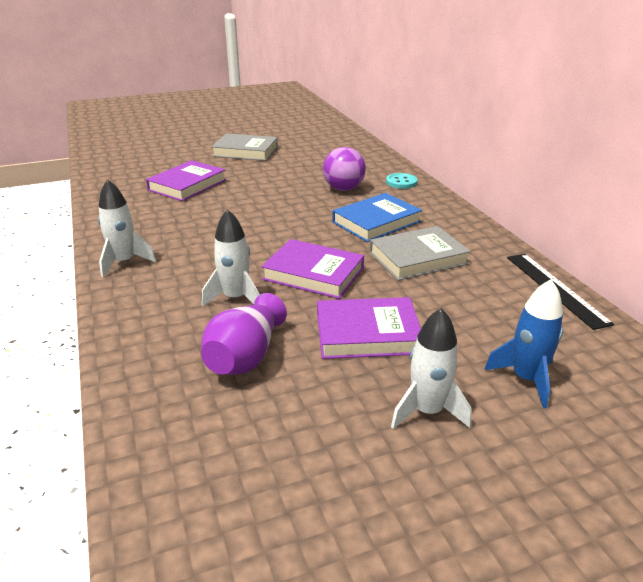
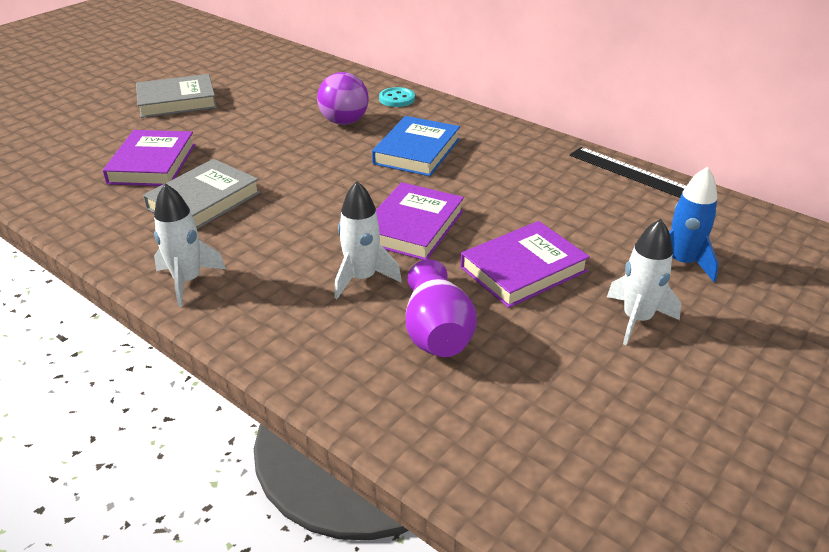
camera: 30 degrees left, 5 degrees up
(313, 274) = (413, 226): purple book -> purple book turned 60 degrees counterclockwise
(418, 258) = (494, 179): grey book -> grey book (204, 201)

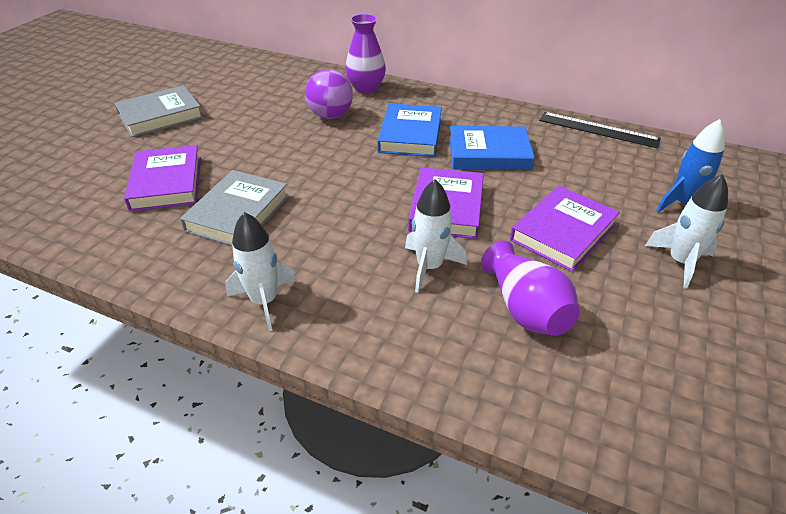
camera: 15 degrees left, 5 degrees up
(397, 99) = (366, 88): turquoise button -> purple vase
(491, 181) = (489, 153): none -> blue book

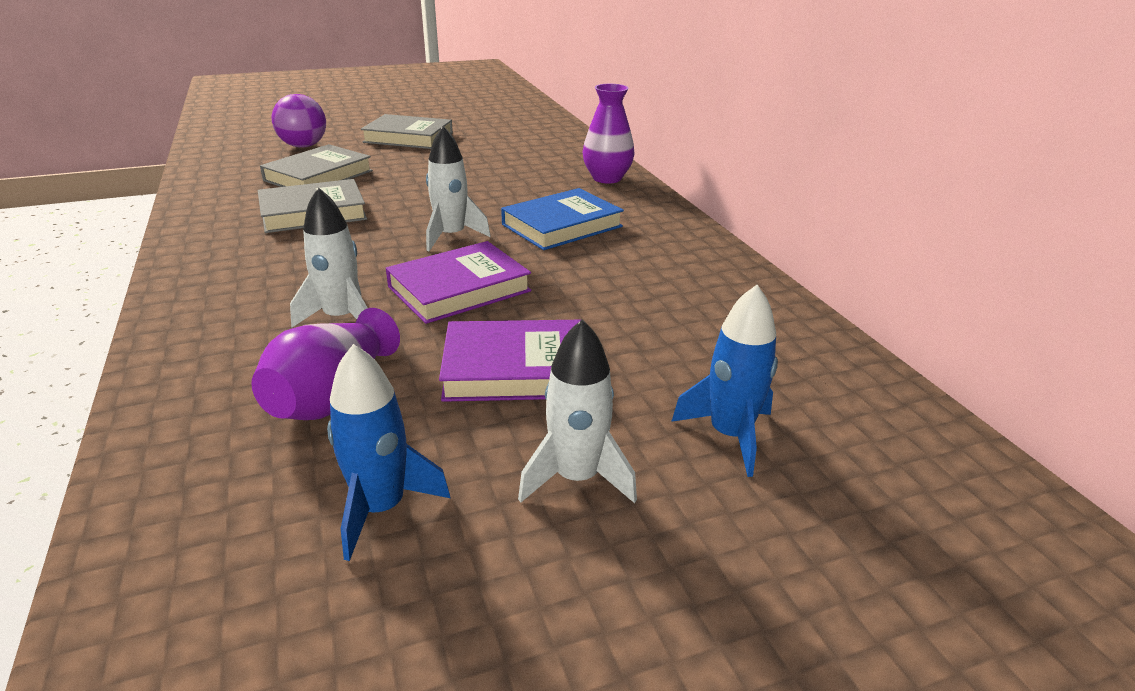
camera: 45 degrees right, 10 degrees down
(167, 183) = (318, 176): purple book -> grey book
(264, 301) = (201, 269): white rocket -> white rocket (451, 236)
(330, 115) = (527, 184): purple ball -> purple ball (303, 146)
(489, 153) = (603, 272): blue book -> none
(598, 129) = (792, 314): black ruler -> none
(656, 335) = (381, 508): none -> blue rocket

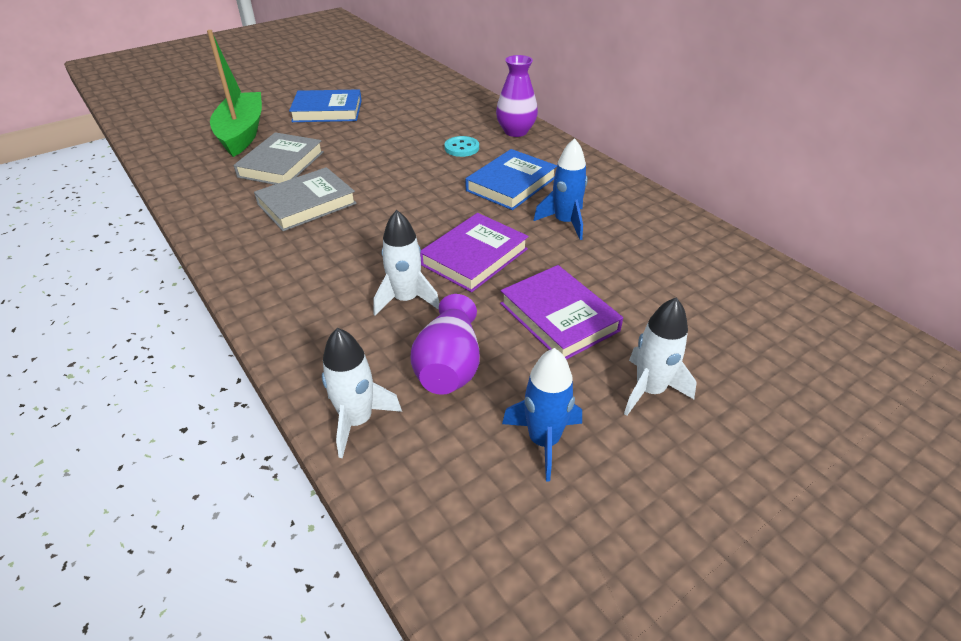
camera: 15 degrees left, 10 degrees up
(303, 146) = (242, 133): purple ball -> green boat
(408, 137) = (327, 111): grey book -> blue book
(451, 236) = (435, 209): white rocket -> white rocket (357, 421)
(515, 369) = (559, 317): purple book -> purple book turned 75 degrees clockwise
(530, 185) = (461, 148): none -> turquoise button
(729, 435) = (722, 338): blue rocket -> blue rocket (565, 222)

